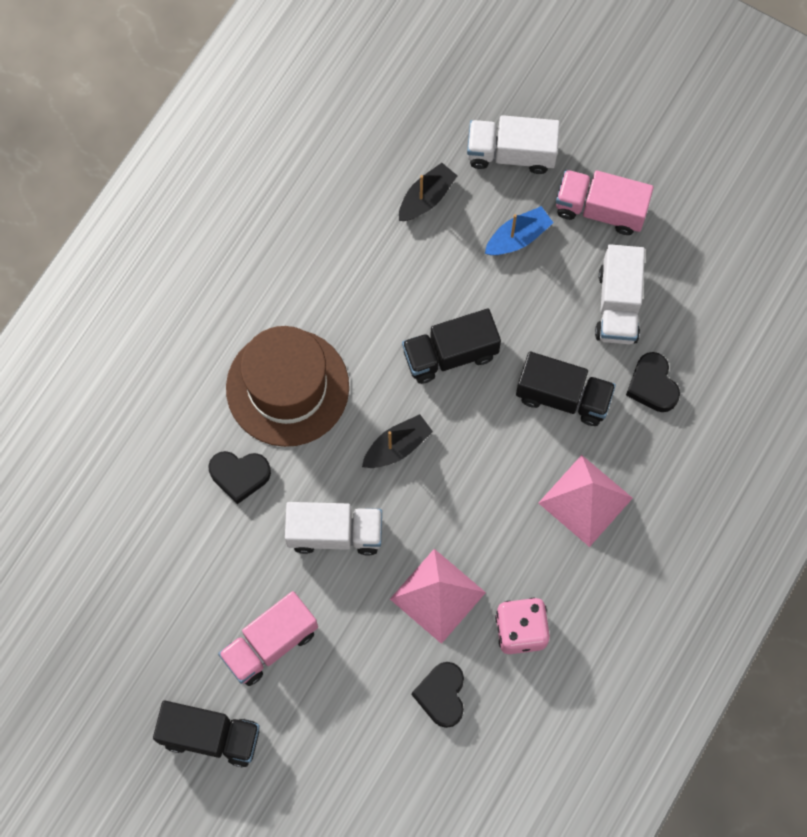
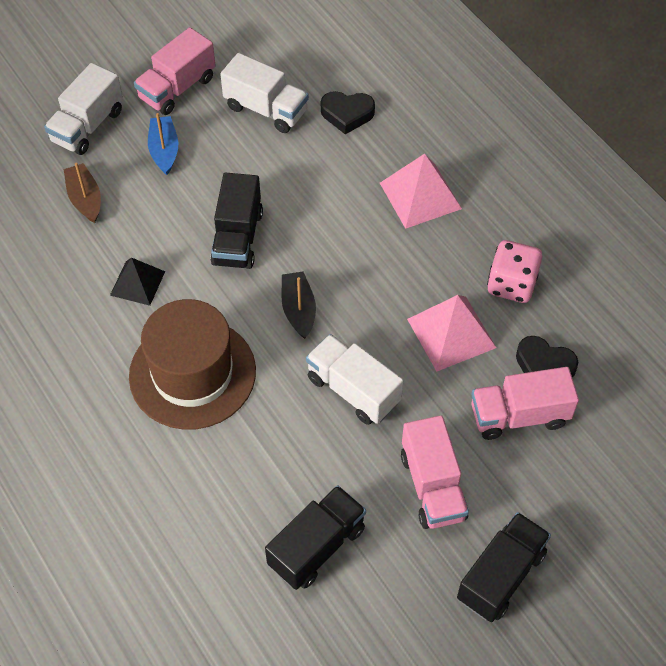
camera: 65 degrees left, 15 degrees down
(239, 475) = (255, 447): black heart -> none
(335, 533) = (353, 390): white truck -> white truck turned 75 degrees counterclockwise
(357, 292) = (137, 283): none -> black pyramid
(377, 692) = (519, 415): none -> pink truck
(426, 198) = (85, 199): black boat -> brown boat
(563, 397) = (322, 175): black truck -> black truck (317, 547)

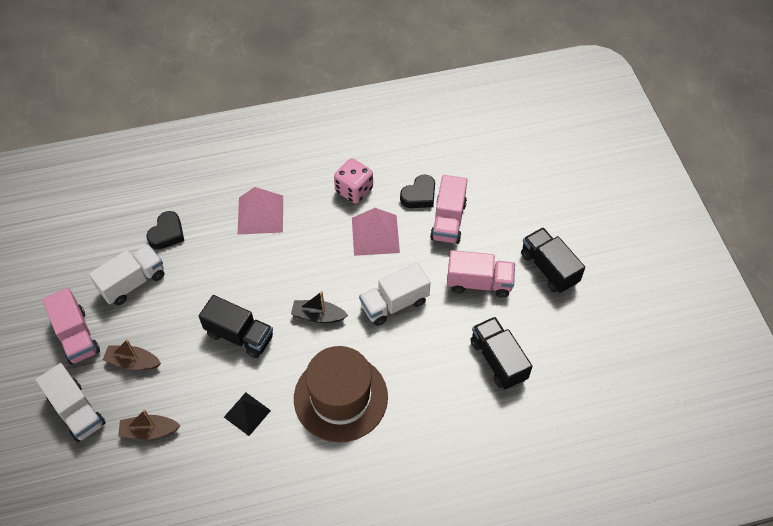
camera: 70 degrees left, 0 degrees up
(164, 150) = (133, 362): blue boat -> brown boat

